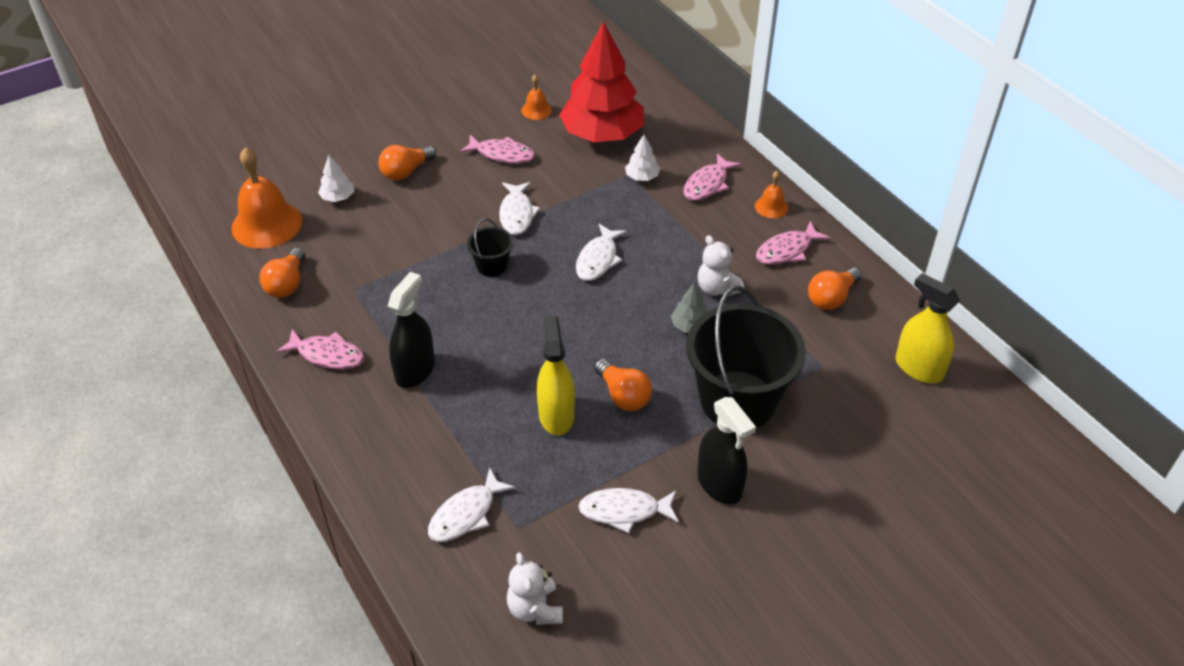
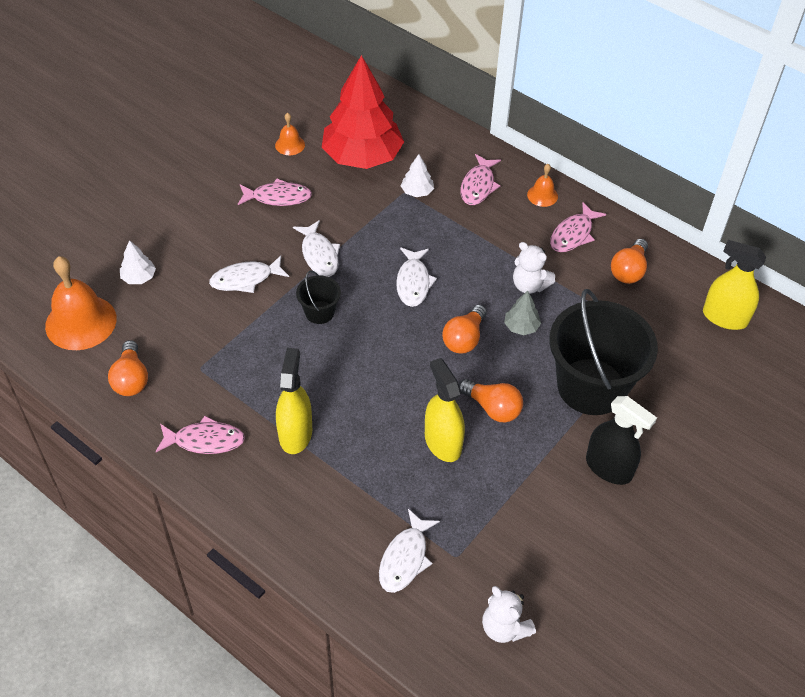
camera: 20 degrees left, 5 degrees up
(406, 172) = (193, 236): orange light bulb -> orange light bulb (464, 339)
(415, 370) = (295, 434): black spray bottle -> yellow spray bottle
(624, 511) = (540, 515): white fish -> white fish (245, 279)

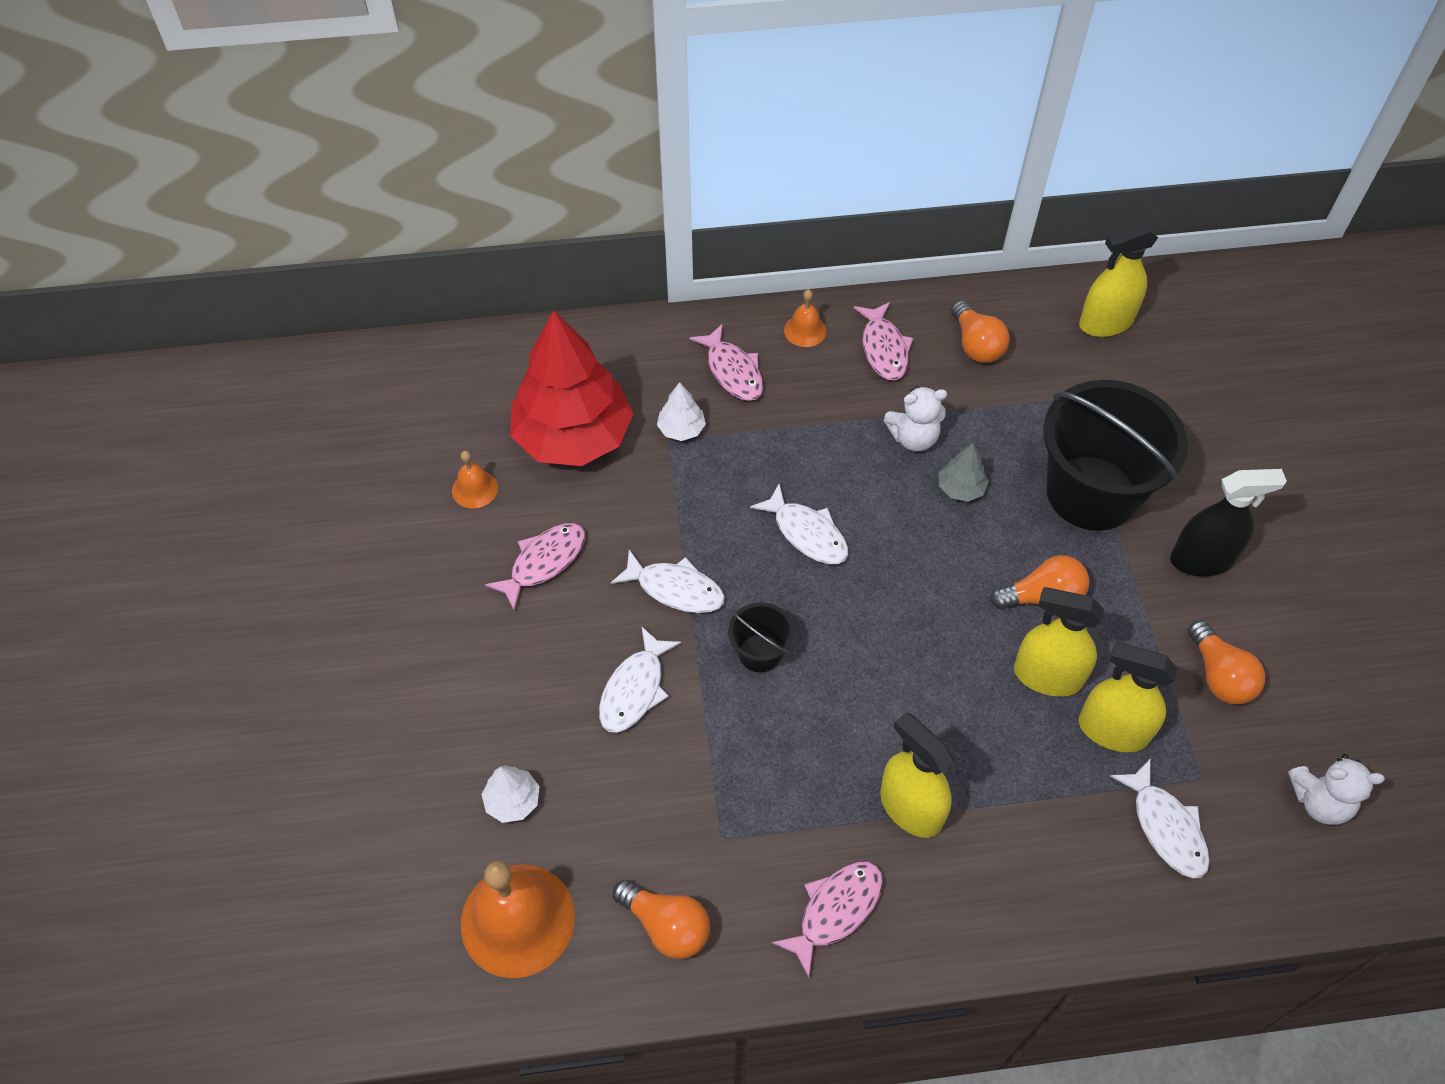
camera: 45 degrees left, 5 degrees up
(441, 494) = (1112, 730): none -> yellow spray bottle
(464, 339) = (928, 549): orange light bulb -> orange light bulb (1219, 675)

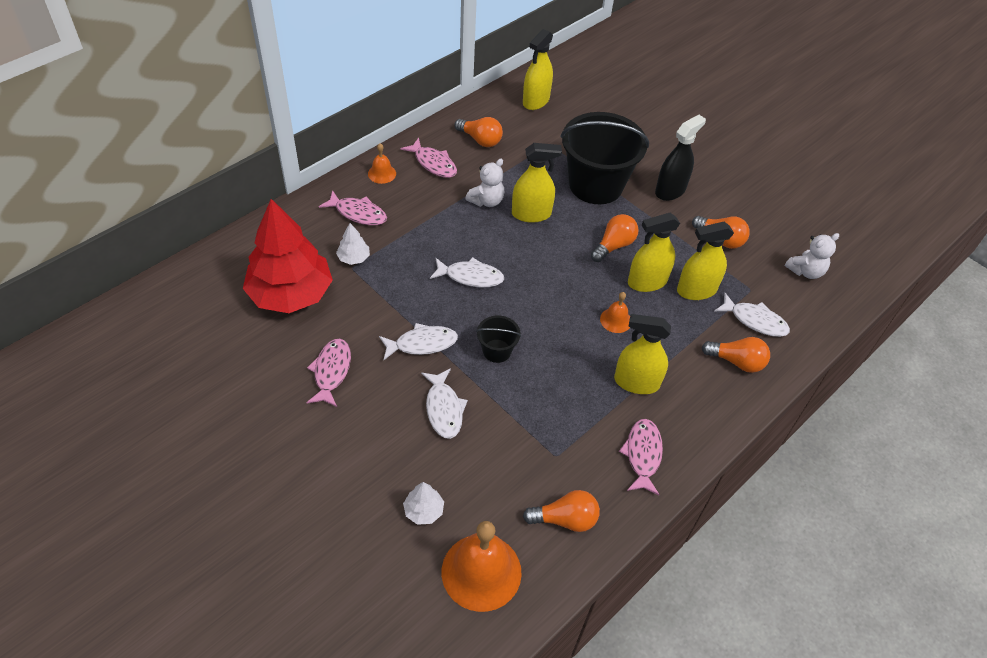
camera: 40 degrees left, 5 degrees down
(475, 489) = (251, 354): orange bell -> orange bell (615, 320)
(961, 488) = (531, 214): grey tree -> yellow spray bottle
(1083, 869) = (737, 362): none -> orange light bulb

